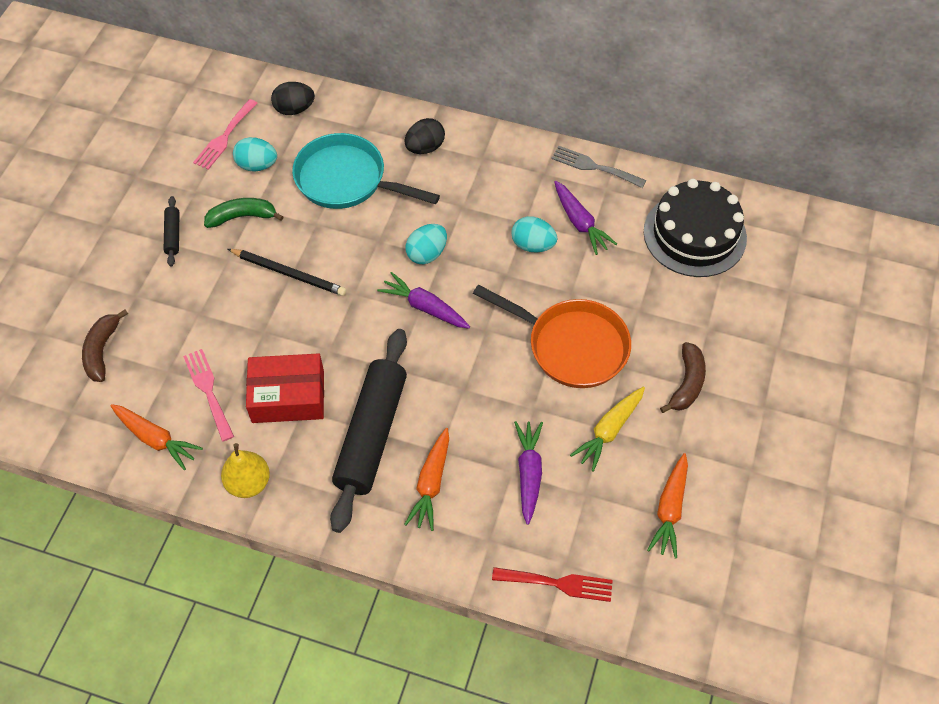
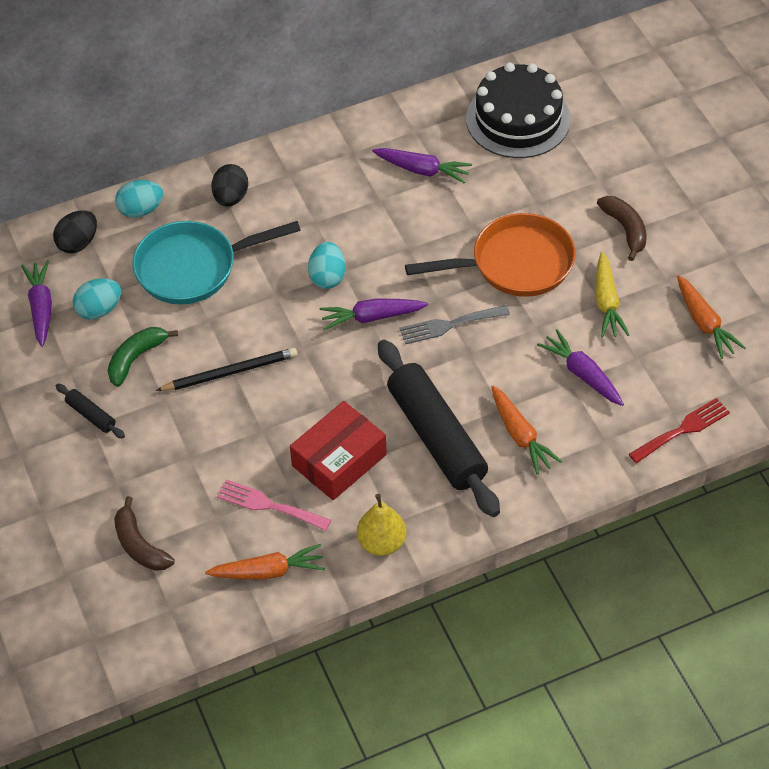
camera: 40 degrees left, 5 degrees down
(224, 137) = (41, 308): pink fork -> purple carrot
(533, 245) = (404, 212): turquoise egg -> turquoise egg (141, 210)
(594, 167) = (386, 120): grey fork -> grey fork (449, 325)

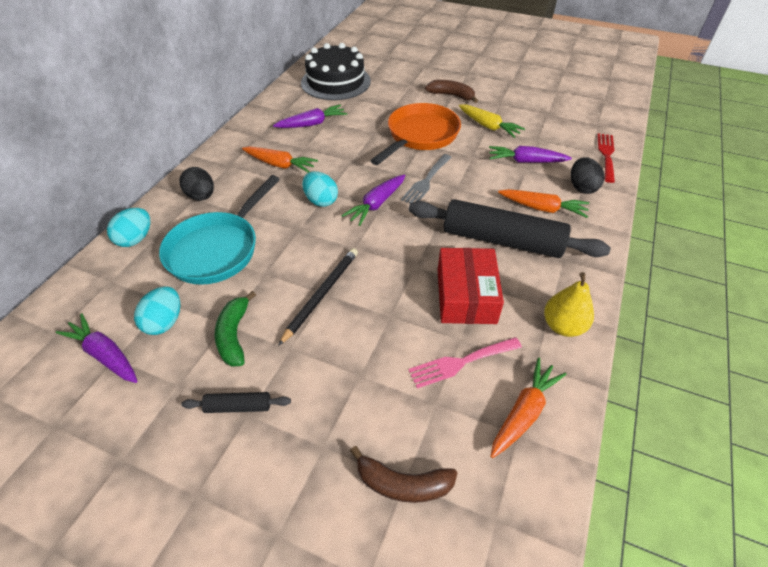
camera: 45 degrees left, 5 degrees down
(78, 243) = (99, 288): black egg -> black egg (582, 187)
(704, 323) = (542, 110): orange carrot -> orange carrot (280, 165)

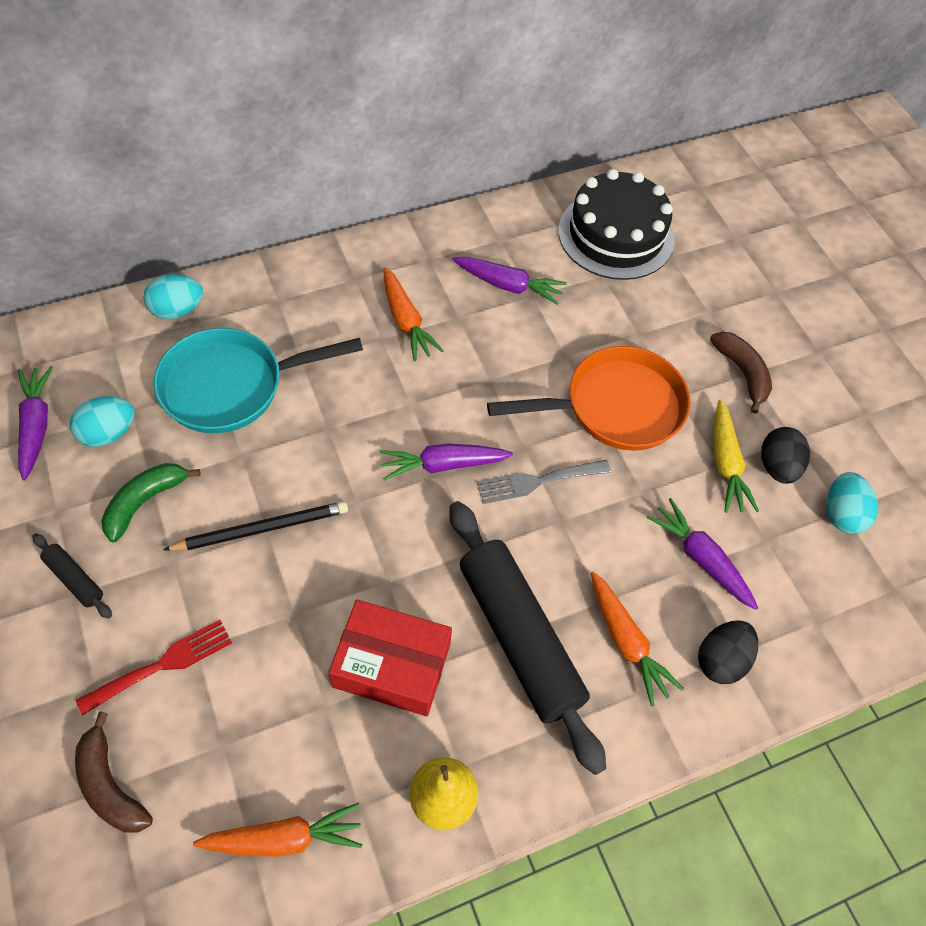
camera: 40 degrees right, 10 degrees up
(201, 196) = (285, 302): black egg -> black egg (777, 467)
(321, 200) = (392, 409): turquoise egg -> turquoise egg (841, 514)
(460, 362) = (293, 730): pink fork -> none
(466, 296) = (392, 665): red box -> red box turned 60 degrees clockwise
(606, 155) = (830, 645): red fork -> red fork (163, 664)

